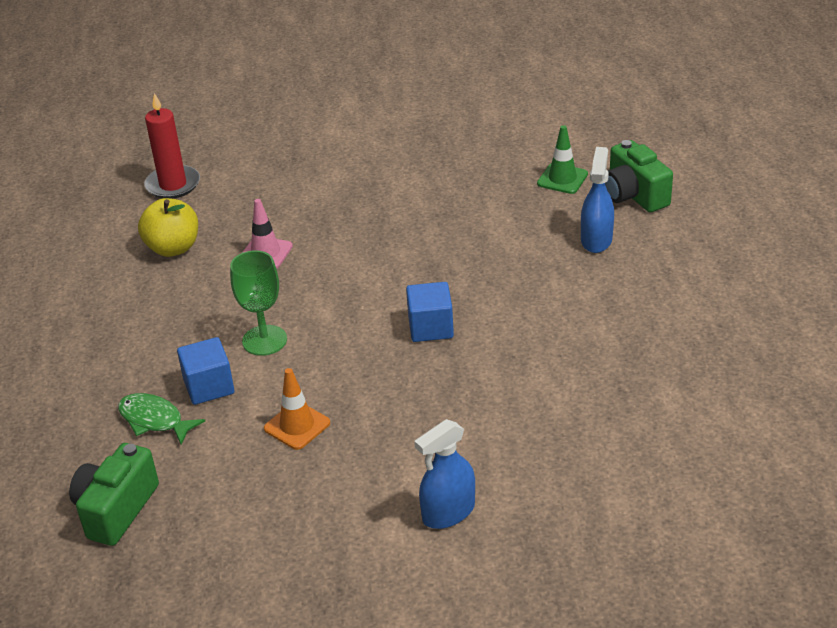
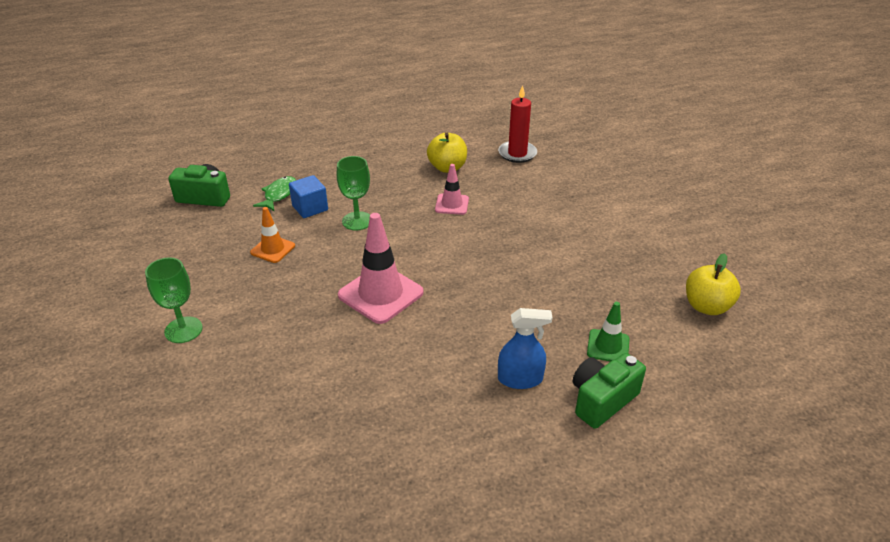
camera: 75 degrees right, 0 degrees up
(430, 327) = (380, 294): blue cube -> pink traffic cone
(448, 512) = (183, 330): blue spray bottle -> green goblet
(520, 111) = (706, 306): none -> yellow apple

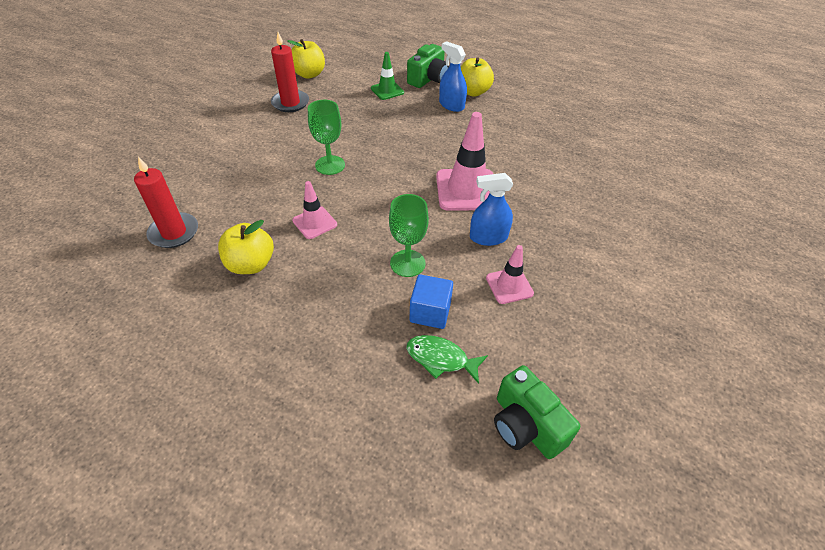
camera: 135 degrees left, 10 degrees up
(183, 330) = (635, 256): green goblet -> green goblet (330, 165)
(273, 249) = (509, 286): orange traffic cone -> pink traffic cone
(279, 194) = (440, 359): green fish -> green fish turned 45 degrees clockwise
(320, 269) = (488, 237): none -> blue spray bottle
(528, 420) = (473, 92): none -> yellow apple
(602, 400) = (428, 79): green camera -> green camera turned 60 degrees counterclockwise
(648, 266) = (290, 103): none -> red candle

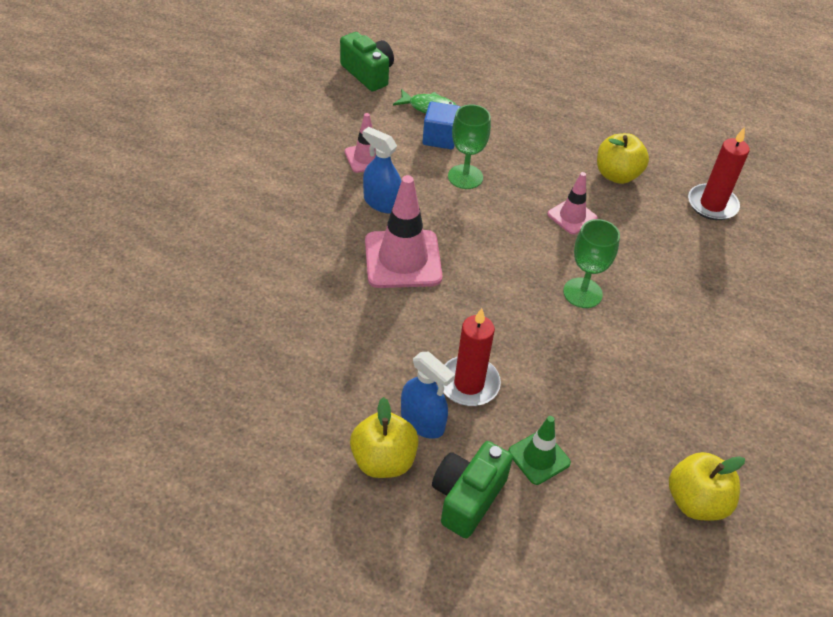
camera: 175 degrees right, 0 degrees up
(290, 103) = (691, 416): red candle -> red candle (469, 383)
(488, 237) = (381, 202): blue spray bottle -> blue spray bottle turned 135 degrees counterclockwise

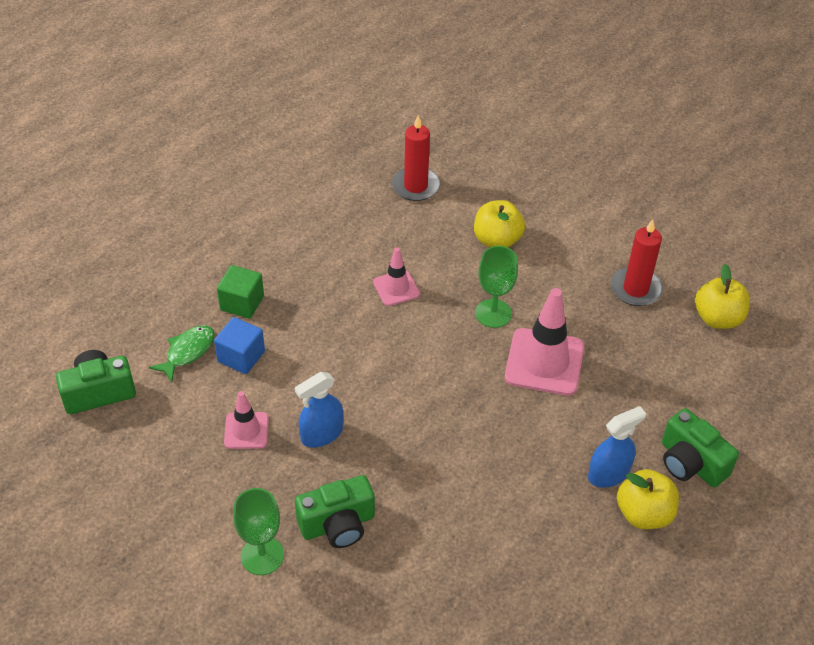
camera: 70 degrees left, 0 degrees up
(293, 232) = (338, 524): none -> green camera
(403, 259) = (409, 437): pink traffic cone -> pink traffic cone (544, 362)
(465, 177) = (310, 353): green goblet -> green goblet (262, 555)
(469, 383) = (575, 428): red candle -> red candle (635, 289)
(497, 125) = (242, 303): none -> green cube
(539, 457) = (661, 402): green traffic cone -> none
(617, 175) = (353, 236): yellow apple -> yellow apple (497, 240)

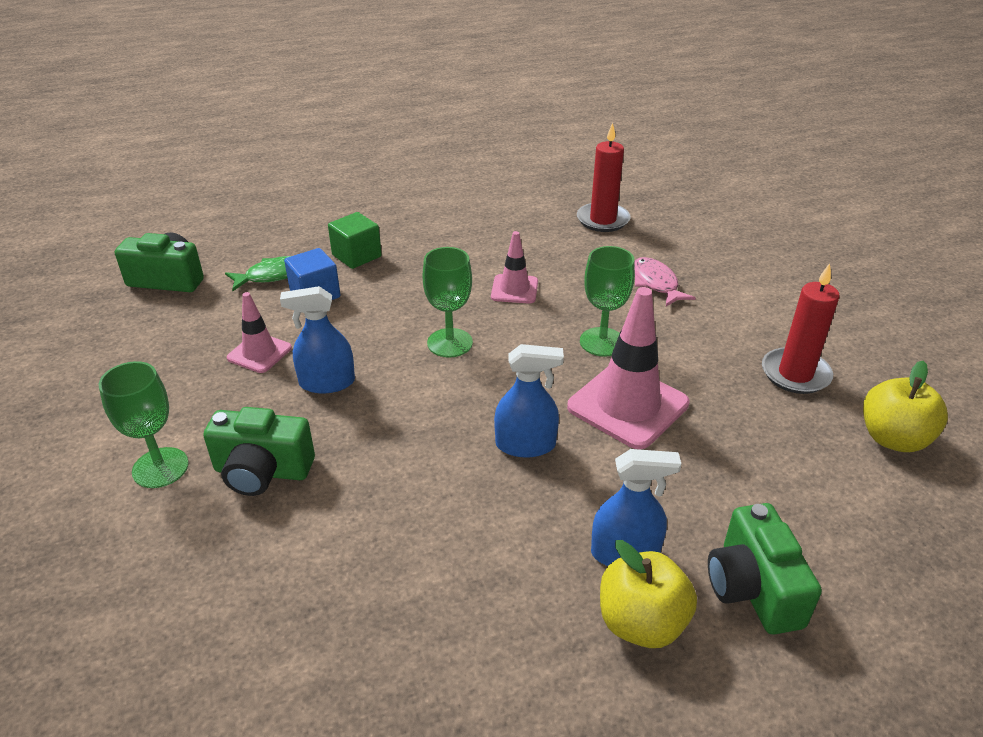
camera: 30 degrees right, 10 degrees down
(385, 360) = (450, 343): none -> green goblet
(497, 240) = (656, 283): yellow apple -> pink fish
(498, 423) = (525, 445): none -> blue spray bottle

